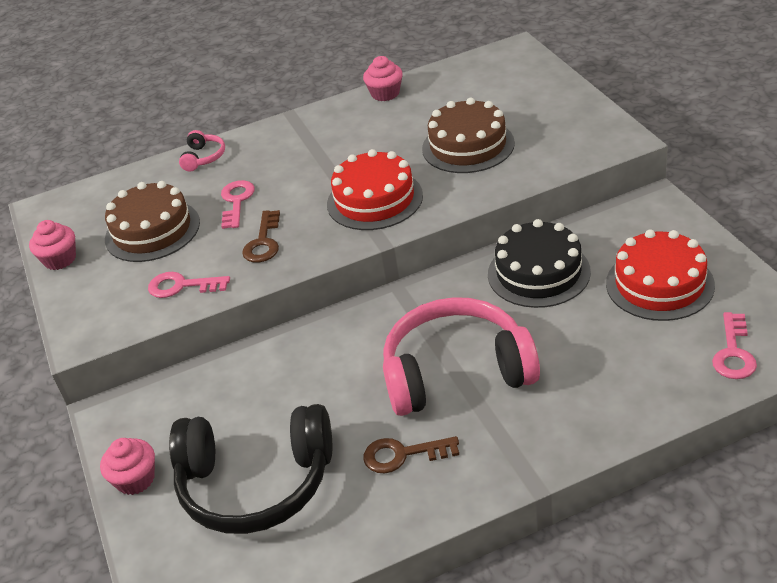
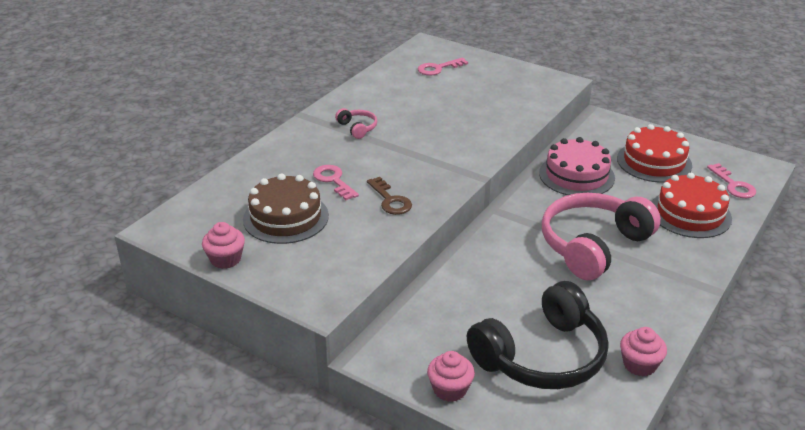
camera: 40 degrees left, 5 degrees down
(182, 286) = (361, 245): pink key -> pink key (438, 68)
(203, 157) = (265, 159): pink headphones -> pink headphones (357, 128)
(374, 200) = (441, 153): red cake -> red cake (690, 214)
(385, 93) = (364, 87): pink cupcake -> pink cupcake (639, 364)
(403, 455) = (617, 302): brown key -> none
(468, 146) = (466, 107): brown cake -> none
(538, 273) = (576, 175): black cake -> pink cake

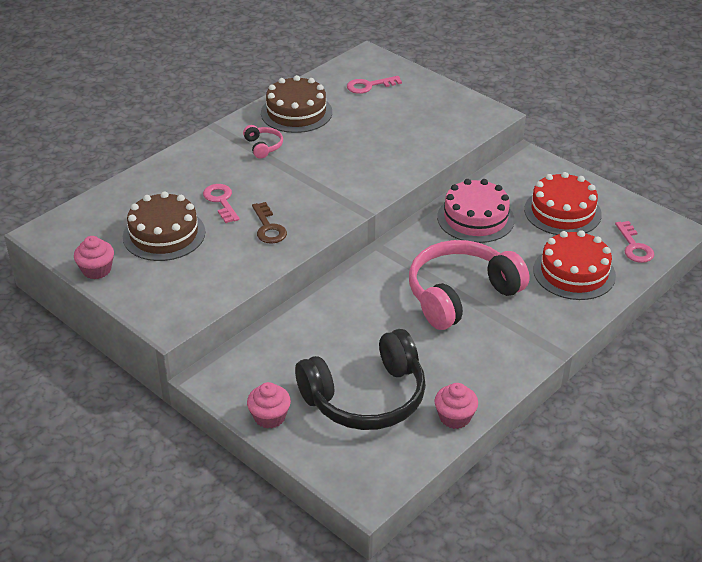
camera: 10 degrees right, 5 degrees up
(378, 96) = (296, 112): none -> brown cake

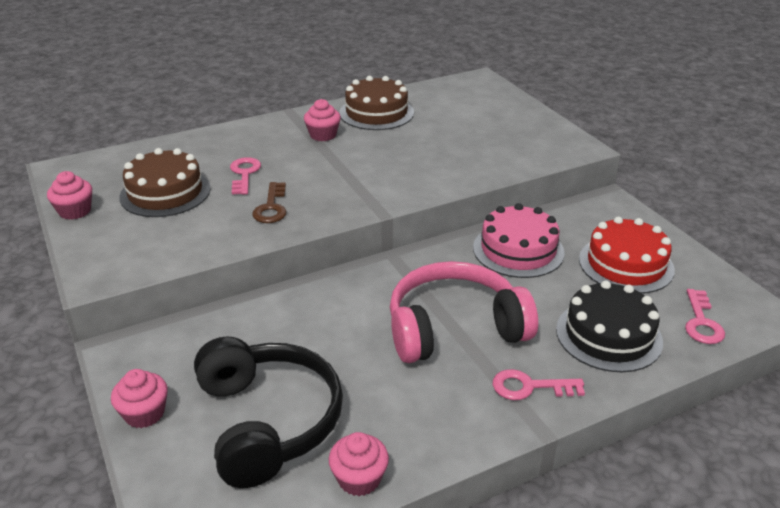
camera: 20 degrees right, 5 degrees down
(263, 146) = (323, 135): pink headphones -> pink cupcake
(366, 398) = (268, 421): black headphones -> black headphones turned 105 degrees counterclockwise
(369, 86) = (465, 103): pink key -> pink key (530, 387)
(574, 272) = (608, 335): red cake -> black cake

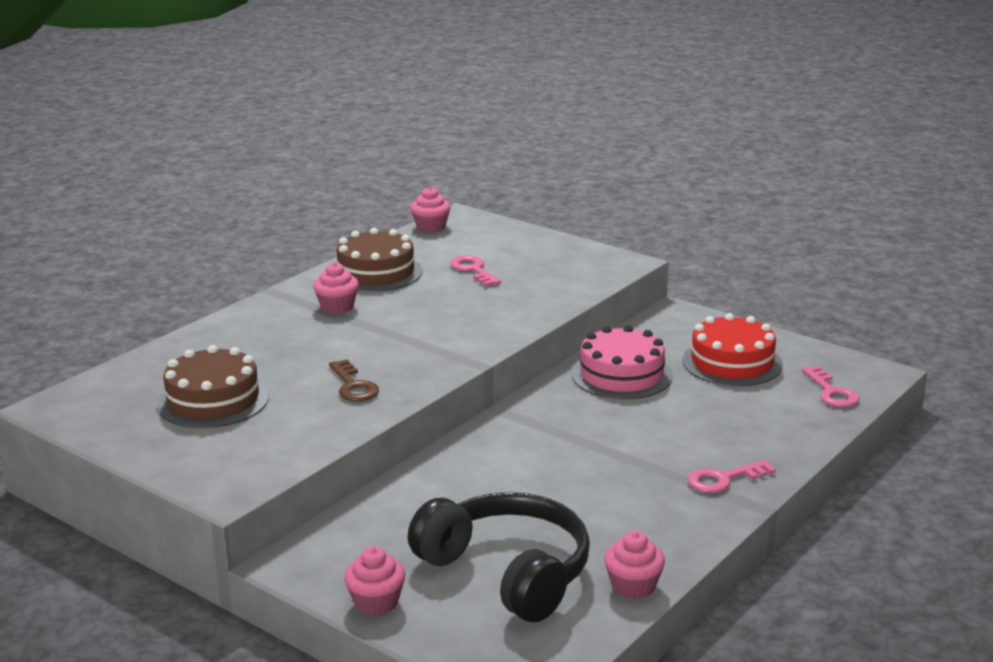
camera: 25 degrees left, 10 degrees down
(75, 211) = (123, 442): pink cupcake -> pink cupcake (431, 227)
(244, 174) = (287, 363): pink key -> pink key (473, 270)
(454, 328) = (616, 453): pink headphones -> none
(608, 335) = (760, 422): black cake -> none

